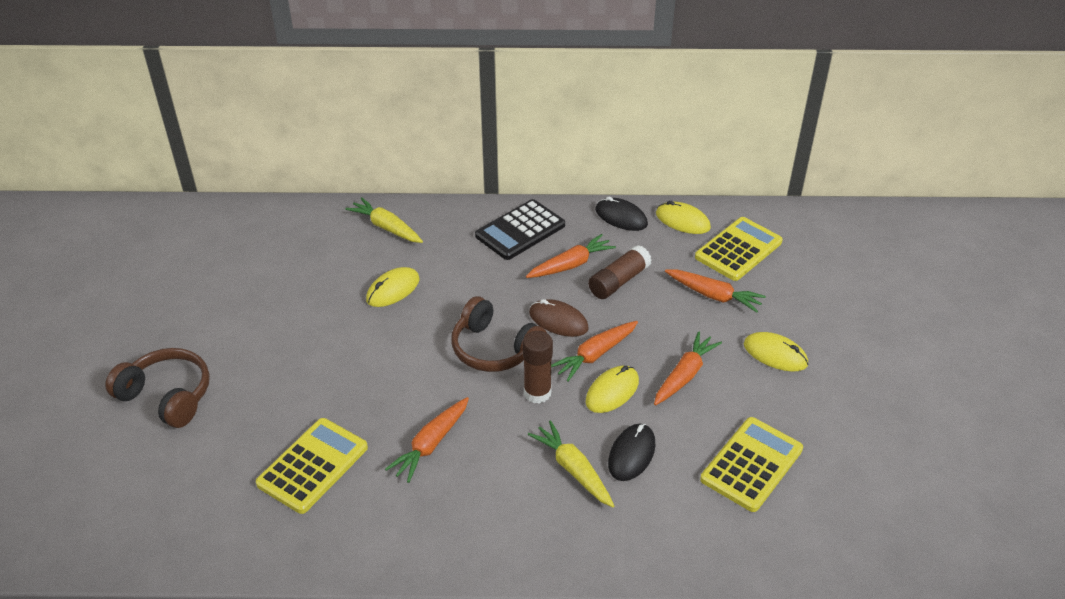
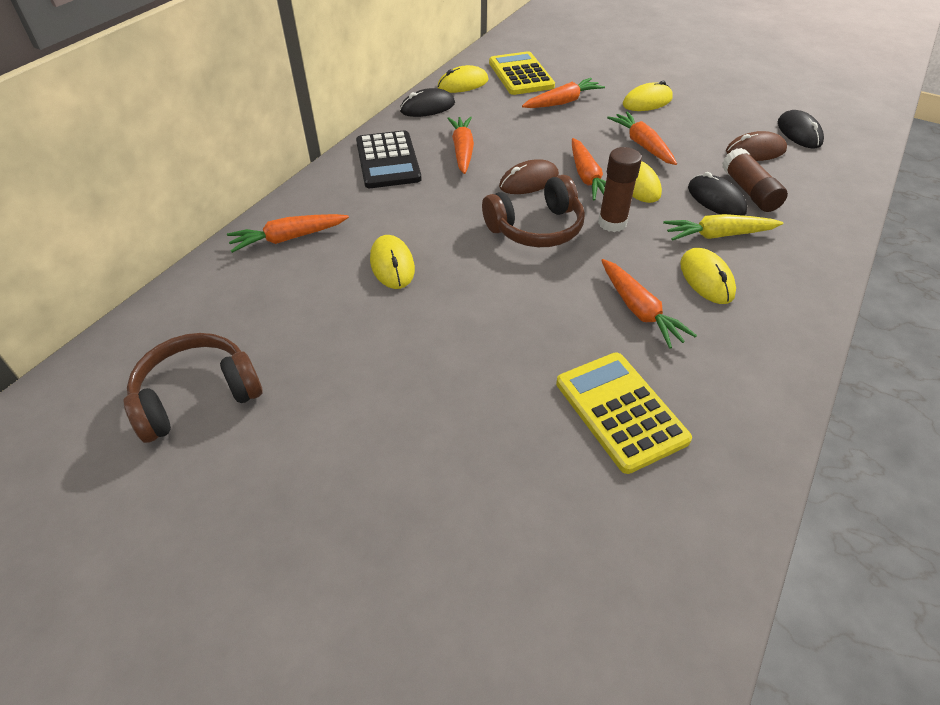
camera: 60 degrees left, 5 degrees up
(167, 396) = (406, 527): brown headphones -> brown headphones (197, 396)
(386, 227) = (288, 238): yellow carrot -> orange carrot
(501, 477) = (706, 278): none -> yellow mouse
(618, 281) = (507, 136): brown glue stick -> brown glue stick (749, 191)
(751, 464) = (755, 151): yellow calculator -> brown mouse
(827, 494) = (799, 133): none -> black mouse

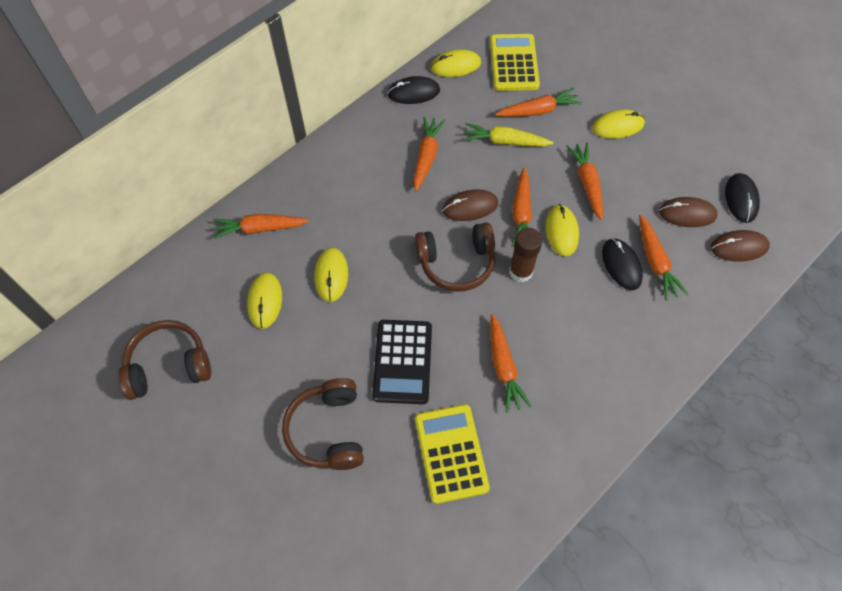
camera: 15 degrees right, 15 degrees up
(388, 161) = (360, 155): black calculator -> black calculator (403, 362)
(446, 422) = (328, 430): none -> brown headphones
(706, 278) = (571, 349): yellow mouse -> yellow mouse (265, 301)
(718, 235) = (603, 305): yellow carrot -> yellow carrot (505, 141)
(749, 191) = (655, 262): brown glue stick -> orange carrot
(823, 167) = (739, 247): none -> brown mouse

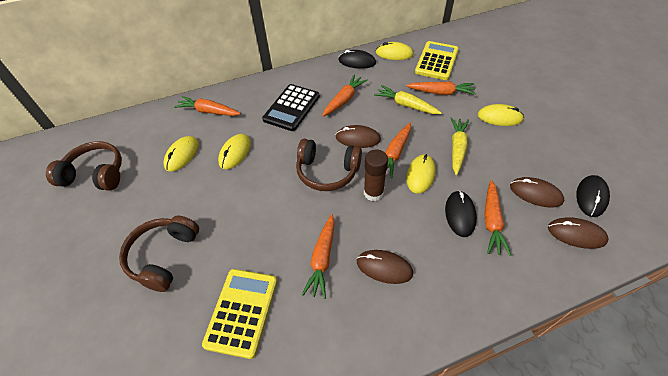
camera: 25 degrees right, 10 degrees down
(403, 362) = (247, 227): black calculator -> black calculator (292, 108)
(571, 352) = (384, 267): none -> brown mouse
(587, 183) = (457, 148): orange carrot -> yellow carrot

